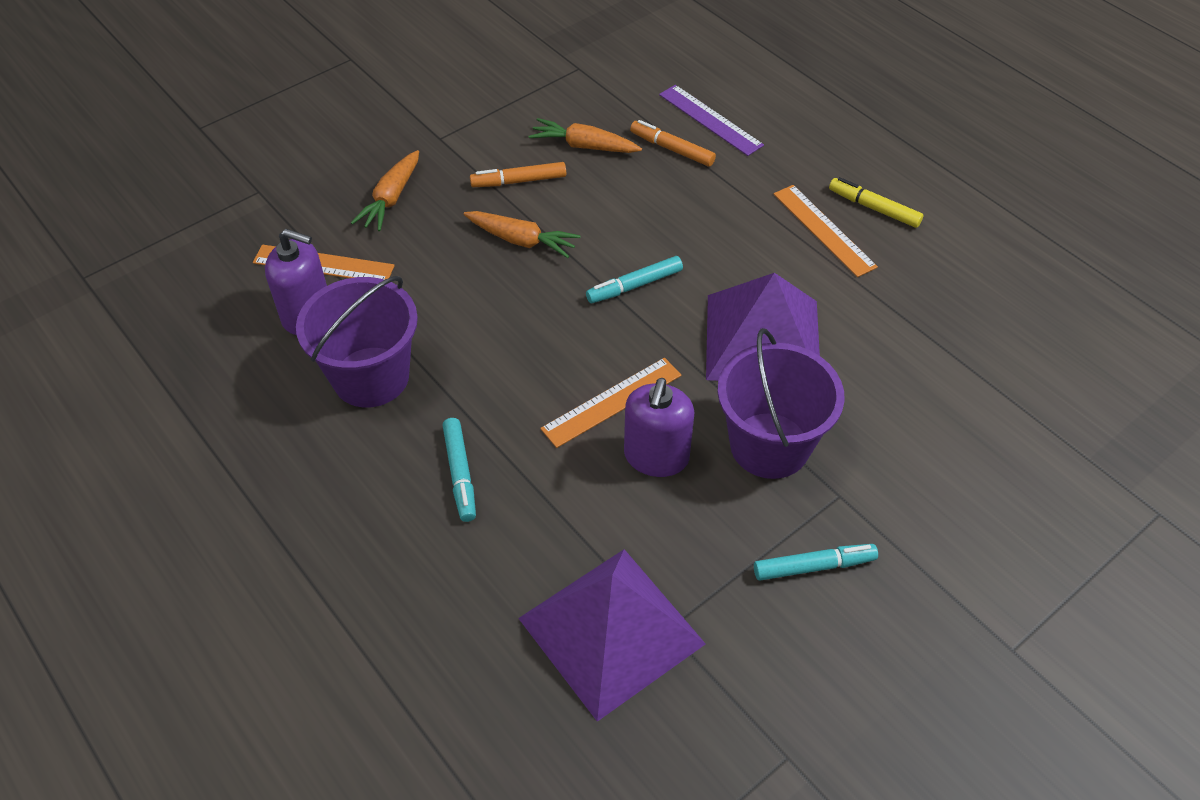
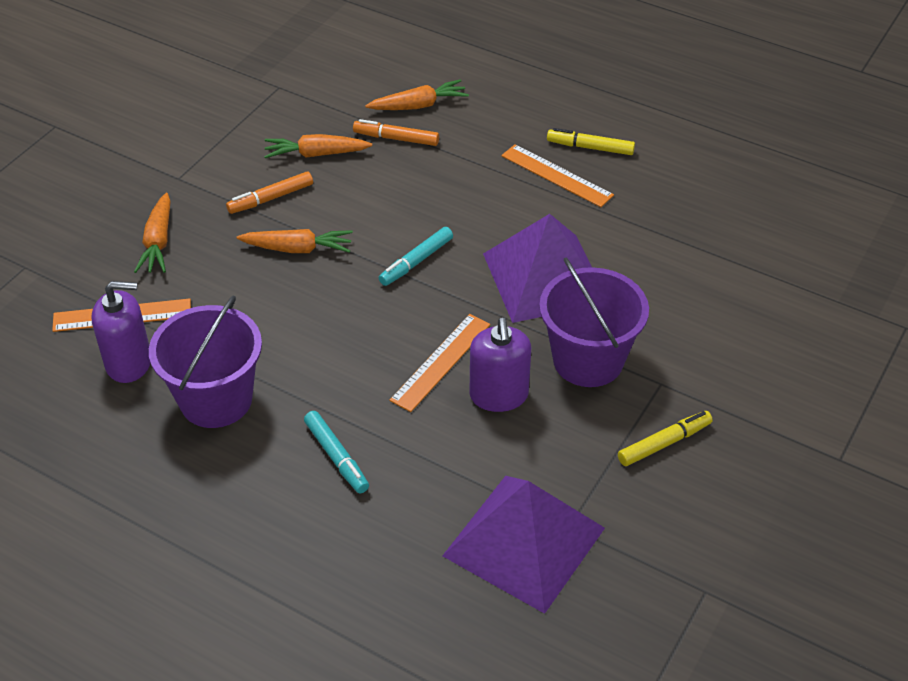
camera: 20 degrees left, 5 degrees down
(710, 120) = (418, 105): purple ruler -> orange carrot
(814, 566) = (664, 443): turquoise marker -> yellow marker

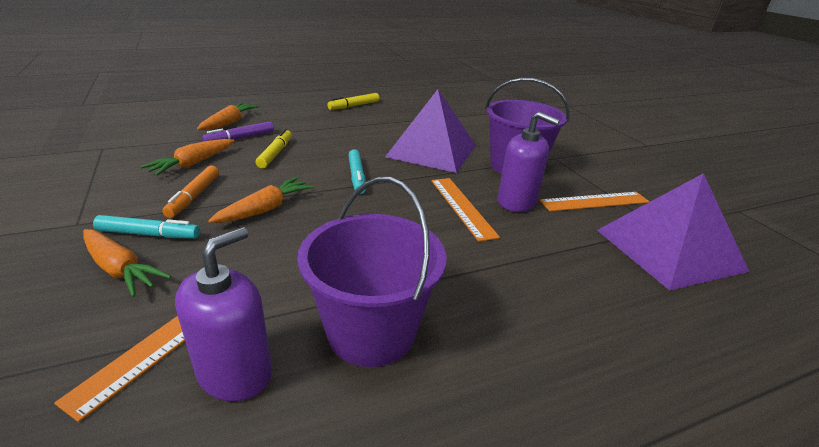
camera: 55 degrees left, 15 degrees down
(336, 457) = (517, 293): turquoise marker -> turquoise marker (149, 234)
(396, 138) = (240, 138): orange marker -> purple marker
(557, 175) = (358, 119): orange ruler -> orange ruler (594, 201)
(664, 443) = (604, 175): yellow marker -> yellow marker (275, 153)

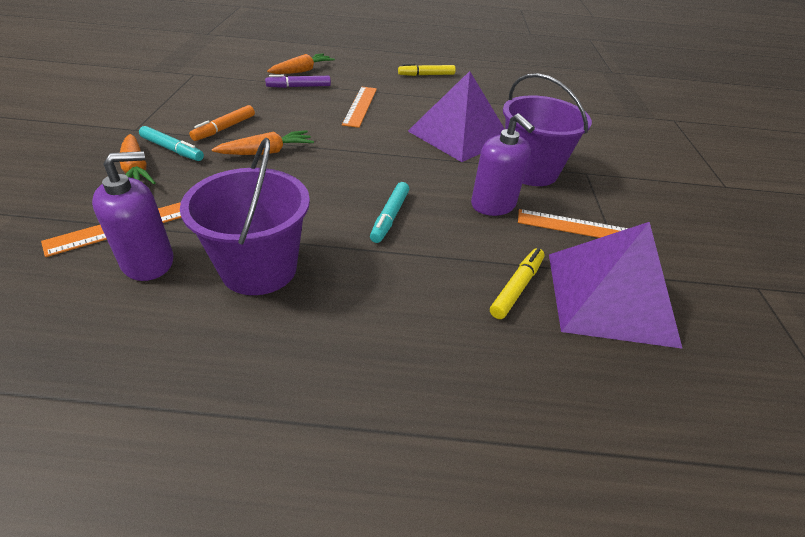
camera: 25 degrees right, 10 degrees up
(193, 164) = (245, 101): orange carrot -> none
(275, 153) = (315, 106): yellow marker -> yellow marker (516, 287)
(357, 176) = (365, 143): turquoise marker -> turquoise marker (390, 217)
(462, 207) = (433, 195): orange ruler -> orange ruler (360, 106)

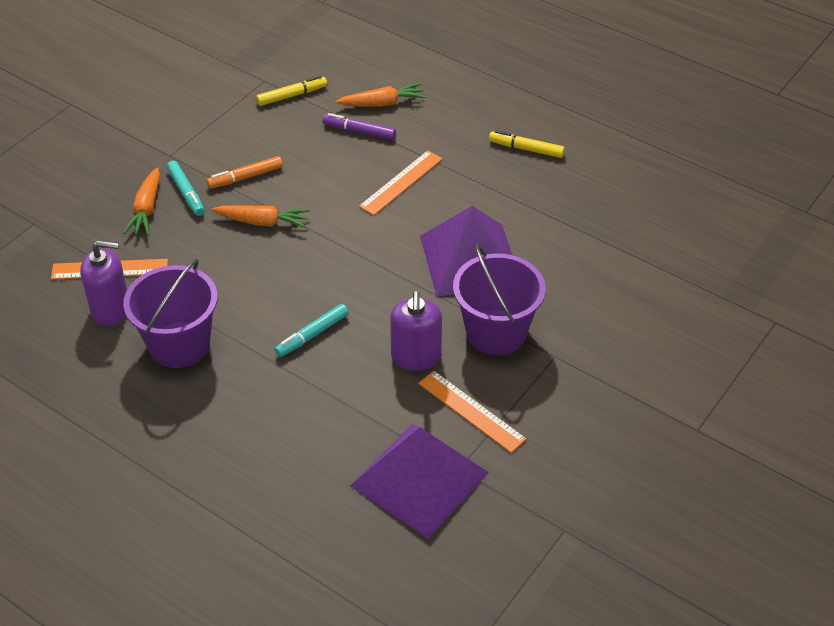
camera: 35 degrees right, 5 degrees up
(516, 287) = (353, 439): yellow marker -> yellow marker (292, 95)

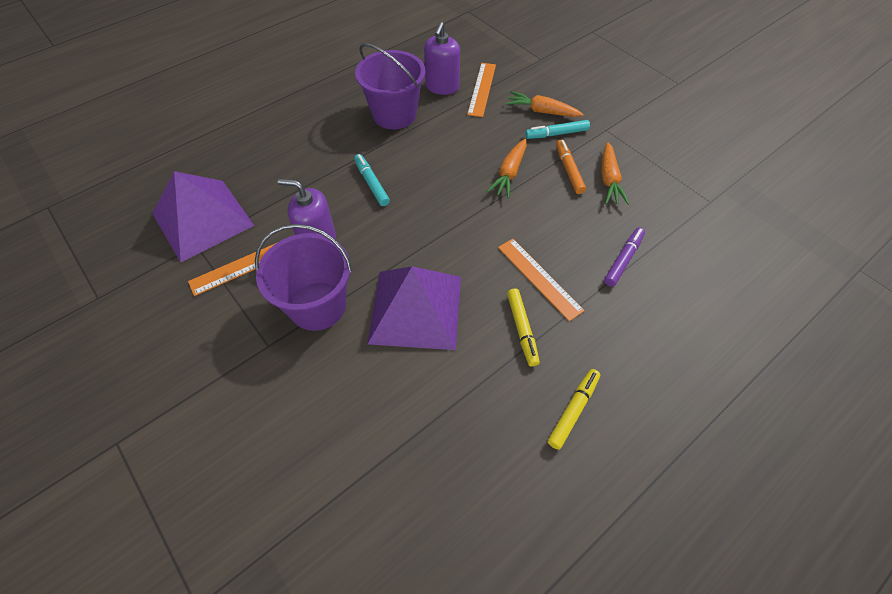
camera: 105 degrees right, 10 degrees up
(292, 95) = (685, 217): yellow marker -> yellow marker (522, 329)
(382, 103) = (668, 288): orange carrot -> orange carrot (609, 179)

